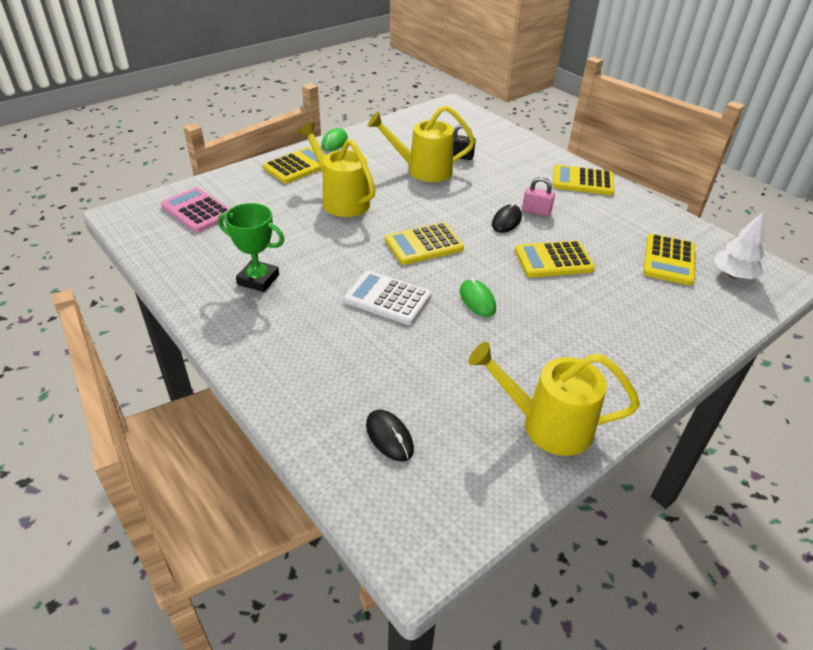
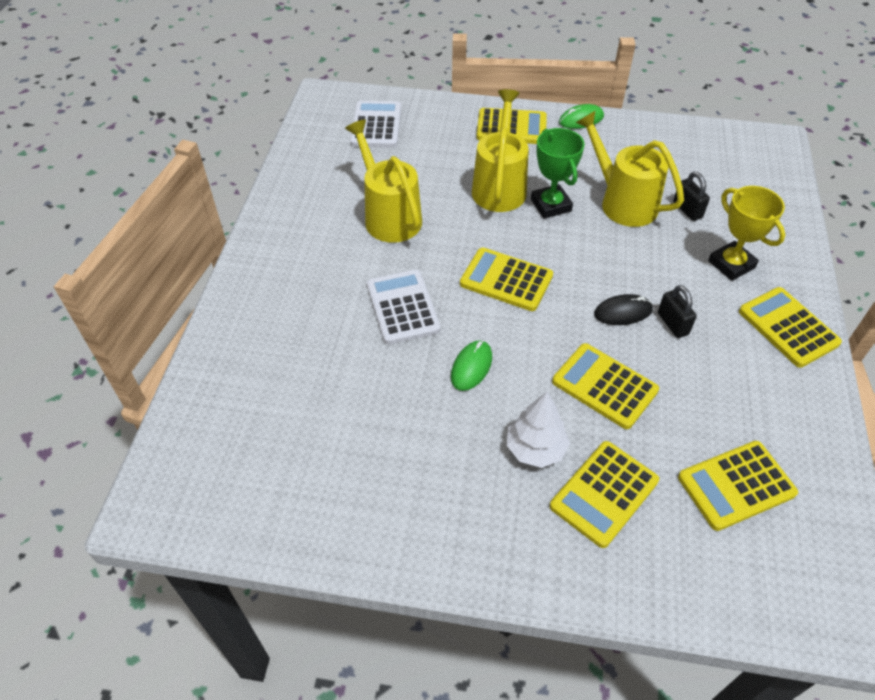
camera: 50 degrees right, 10 degrees up
(197, 211) = (376, 125): pink calculator -> white calculator
(258, 279) = (336, 219): green trophy -> green trophy (551, 205)
(389, 437) = (244, 418): black mouse -> none
(518, 169) = (731, 264): none -> yellow trophy
(536, 211) = (672, 324): pink padlock -> black padlock
(546, 425) = (357, 516): yellow watering can -> yellow watering can (388, 216)
(631, 307) = (604, 493): none -> yellow calculator
(733, 275) = (789, 564): white tree -> white tree (535, 448)

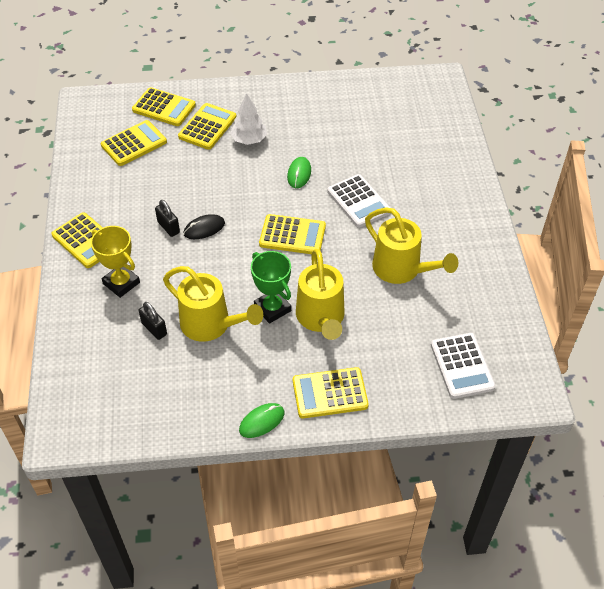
camera: 165 degrees right, 0 degrees up
(604, 386) = (212, 179): yellow calculator -> yellow calculator (164, 108)

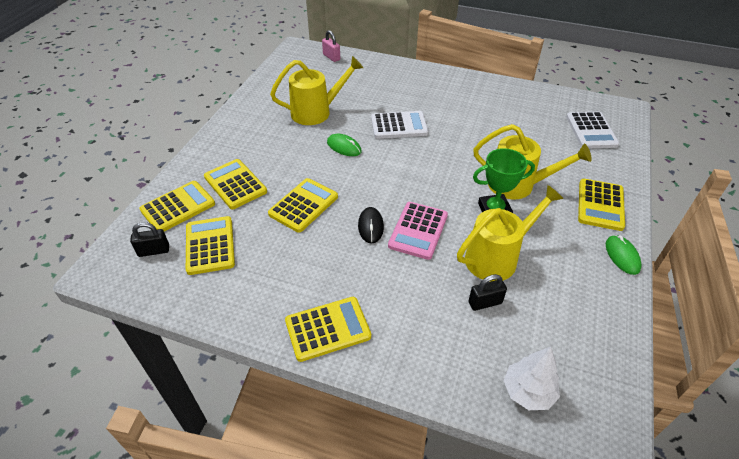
camera: 65 degrees left, 5 degrees down
(121, 283) = (409, 313): yellow trophy -> none
(168, 227) = (352, 252): black padlock -> black padlock (154, 251)
(216, 261) = (418, 230): none -> pink calculator
(249, 140) = (277, 163): white tree -> white tree (528, 391)
(292, 235) = (414, 173): yellow calculator -> yellow calculator (303, 205)
(402, 270) = (485, 127): yellow watering can -> yellow watering can (317, 112)
(444, 109) = (331, 57): none -> pink padlock
(462, 366) = (591, 131): white calculator -> white calculator turned 75 degrees clockwise

